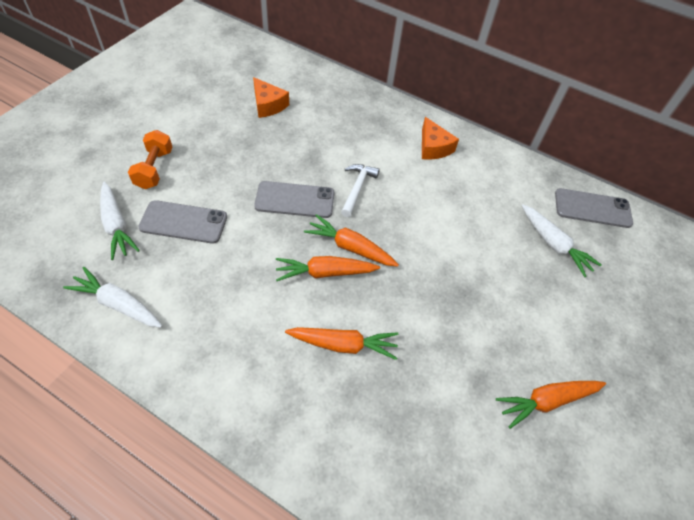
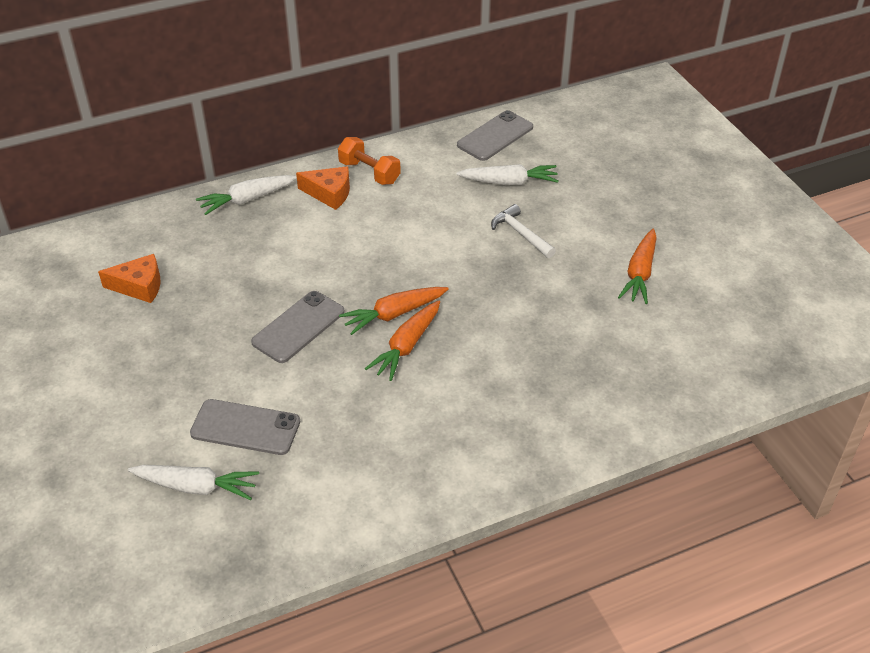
camera: 50 degrees left, 10 degrees down
(118, 304) = (307, 521): white carrot -> white carrot (247, 199)
(154, 169) = (141, 424): orange dumbbell -> orange dumbbell (369, 172)
(183, 222) = (245, 428): grey phone -> grey phone turned 60 degrees clockwise
(343, 345) = (492, 370): orange carrot -> none
(357, 188) = (328, 274): white hammer -> white hammer (520, 234)

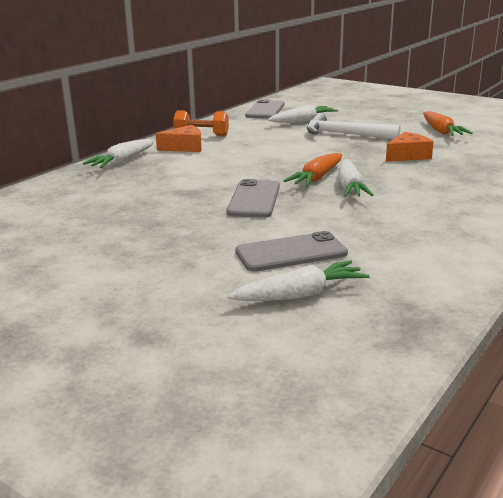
camera: 30 degrees left, 20 degrees down
(139, 286) = (83, 215): orange cheese -> orange cheese (408, 156)
(407, 346) = (350, 187): orange carrot -> white carrot
(520, 234) = (344, 134): white hammer -> white hammer, size x1.53

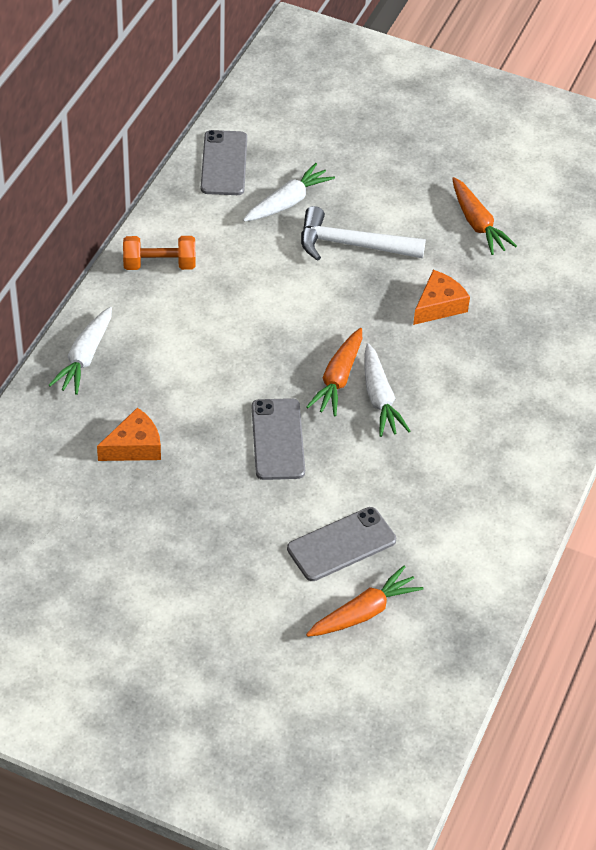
camera: 15 degrees left, 25 degrees up
(185, 147) = (150, 306): orange cheese -> orange cheese (134, 446)
(300, 295) = (363, 612): white carrot -> orange carrot

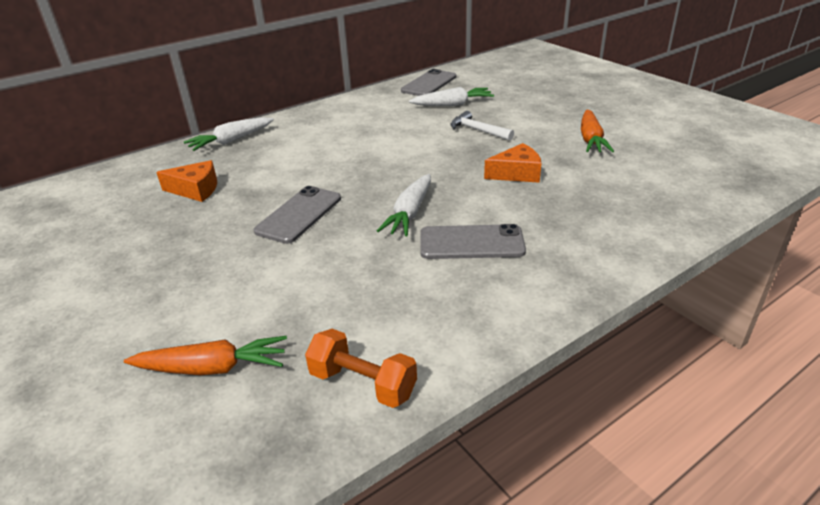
camera: 35 degrees right, 15 degrees down
(159, 264) = (334, 113): orange dumbbell -> orange dumbbell (363, 383)
(338, 378) = (389, 193): orange carrot -> none
(341, 545) = (261, 302): grey phone -> grey phone (471, 243)
(352, 245) = (477, 130): white hammer -> white hammer, size x0.65

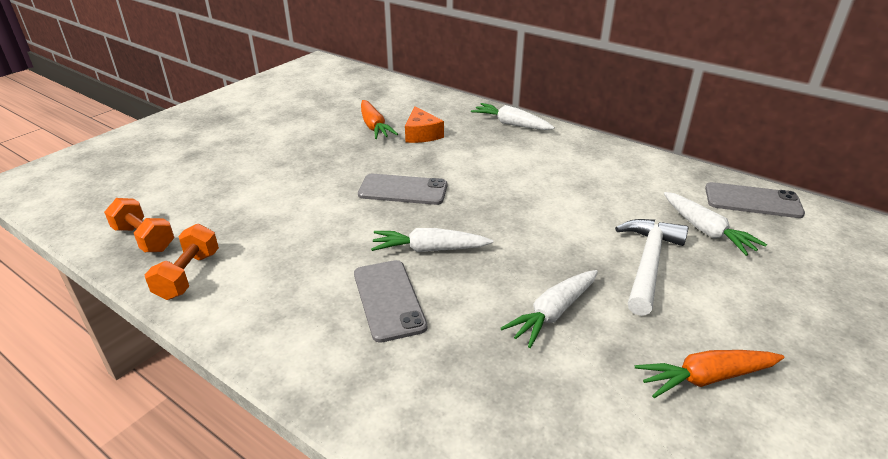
camera: 70 degrees right, 0 degrees up
(212, 368) = (208, 207): orange carrot -> orange carrot (374, 126)
(246, 436) = (144, 239): none -> orange dumbbell
(477, 130) = (648, 263): white hammer -> white hammer, size x1.53
(516, 173) = (553, 313): orange cheese -> white carrot

